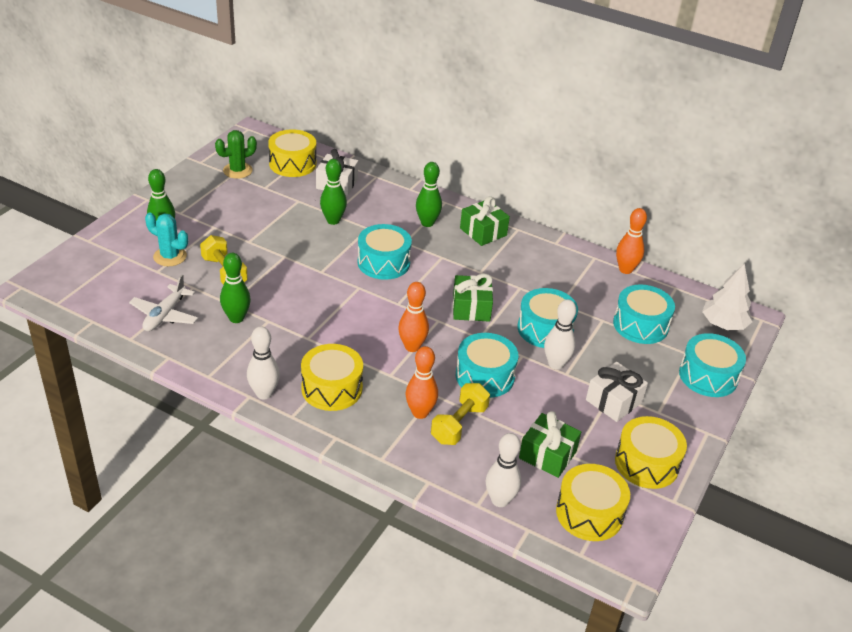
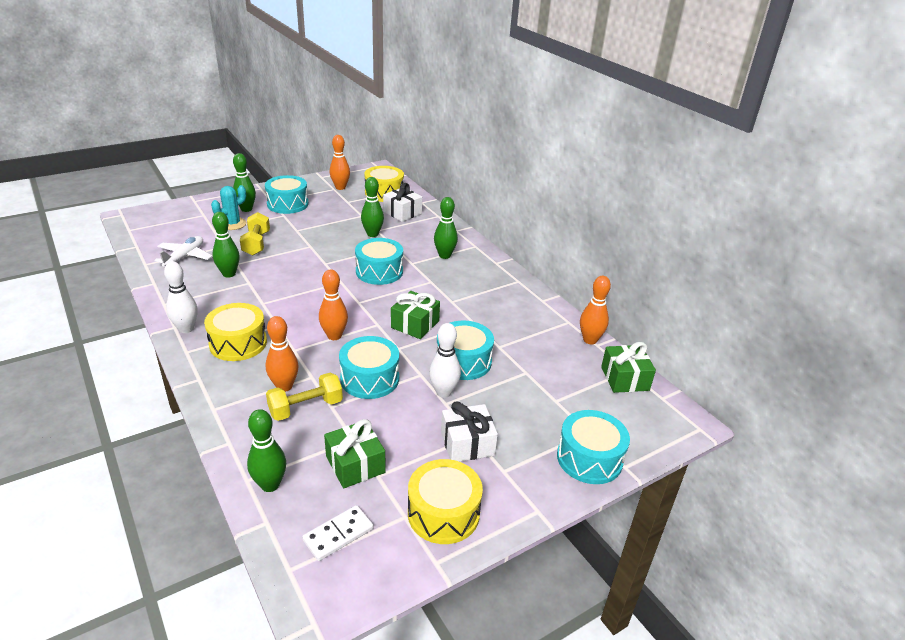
camera: 30 degrees right, 5 degrees down
(165, 315) = (185, 257): white plane -> white plane turned 150 degrees clockwise
(170, 256) = (233, 224): turquoise cactus -> turquoise cactus turned 75 degrees clockwise
(237, 170) = (340, 187): green cactus -> orange bowling pin
(483, 232) = (485, 274): green gift -> green gift (624, 378)
(500, 500) = (270, 485): white bowling pin -> green bowling pin
(589, 513) = (338, 534): yellow drum -> white domino
(640, 325) = (560, 389): turquoise drum -> turquoise drum (287, 204)
(723, 324) = (651, 418): white tree -> none

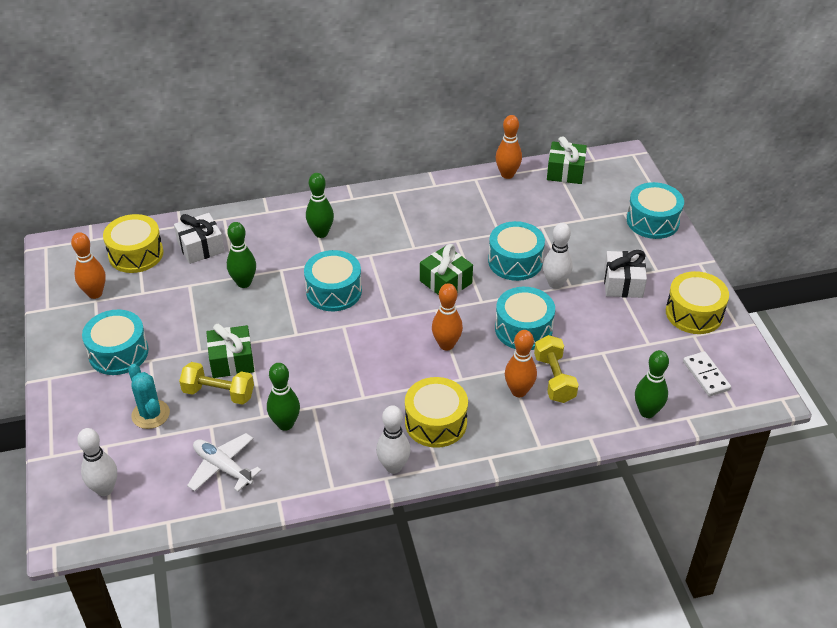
camera: 70 degrees left, 10 degrees up
(166, 221) = (105, 489): none -> white bowling pin
(246, 209) = (112, 397): green bowling pin -> none
(355, 464) = (633, 355): green gift -> green gift (232, 361)

